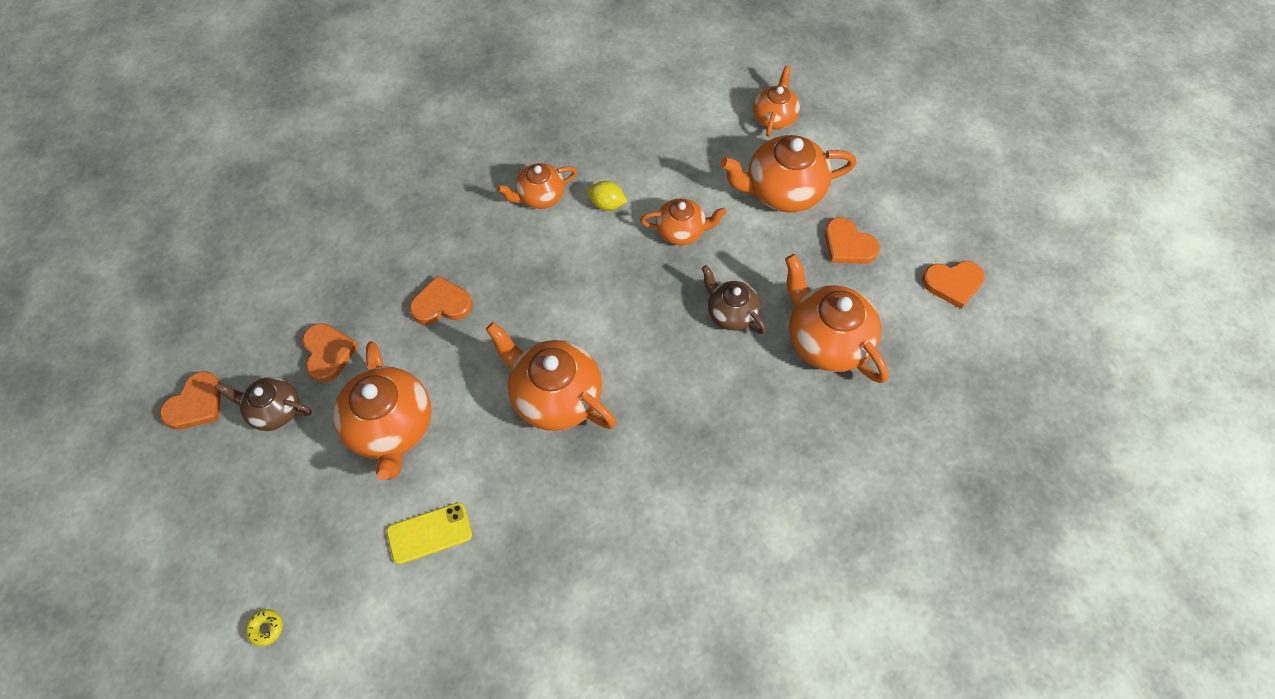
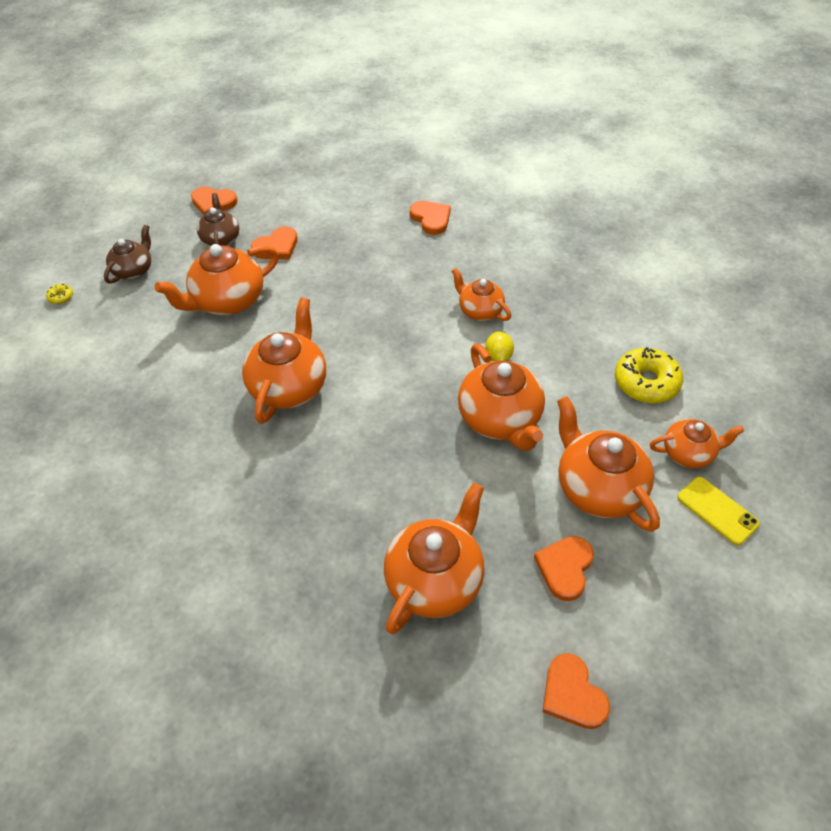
camera: 70 degrees right, 10 degrees down
(429, 533) = (148, 353): yellow phone -> yellow phone (717, 510)
(441, 304) = (345, 289): orange heart -> orange heart (431, 219)
(681, 231) = (500, 419): orange teapot -> orange teapot, size x1.68
(690, 111) = (646, 382): none -> yellow donut
(731, 313) = (428, 486): brown teapot -> brown teapot (134, 270)

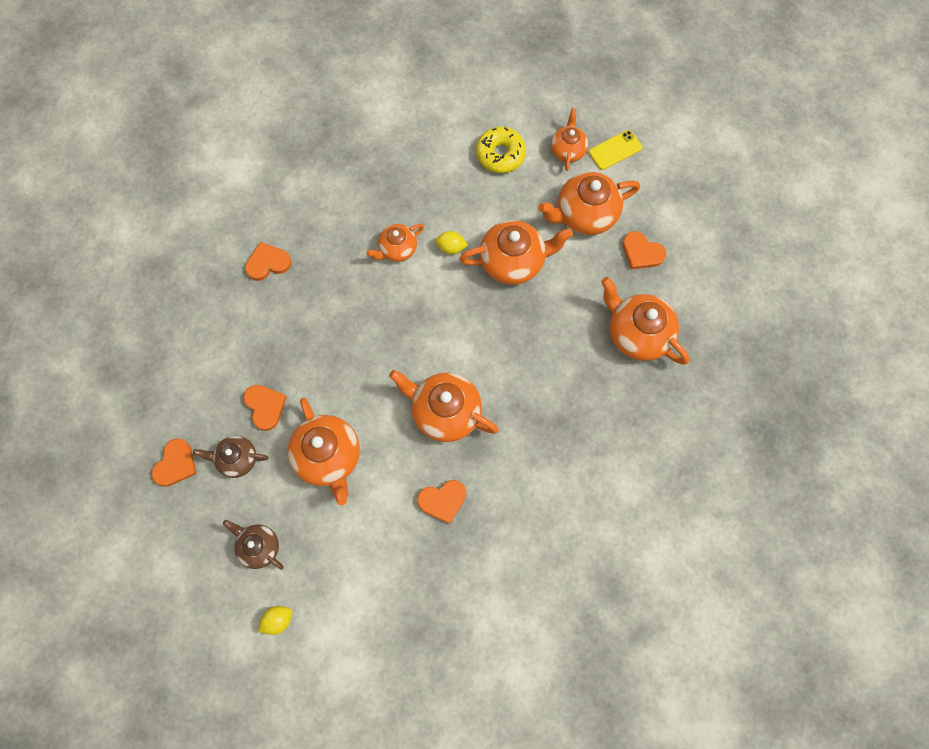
camera: 80 degrees left, 20 degrees up
(61, 297) = (278, 620): yellow donut -> yellow lemon
(572, 694) = (724, 272): orange heart -> orange heart (442, 500)

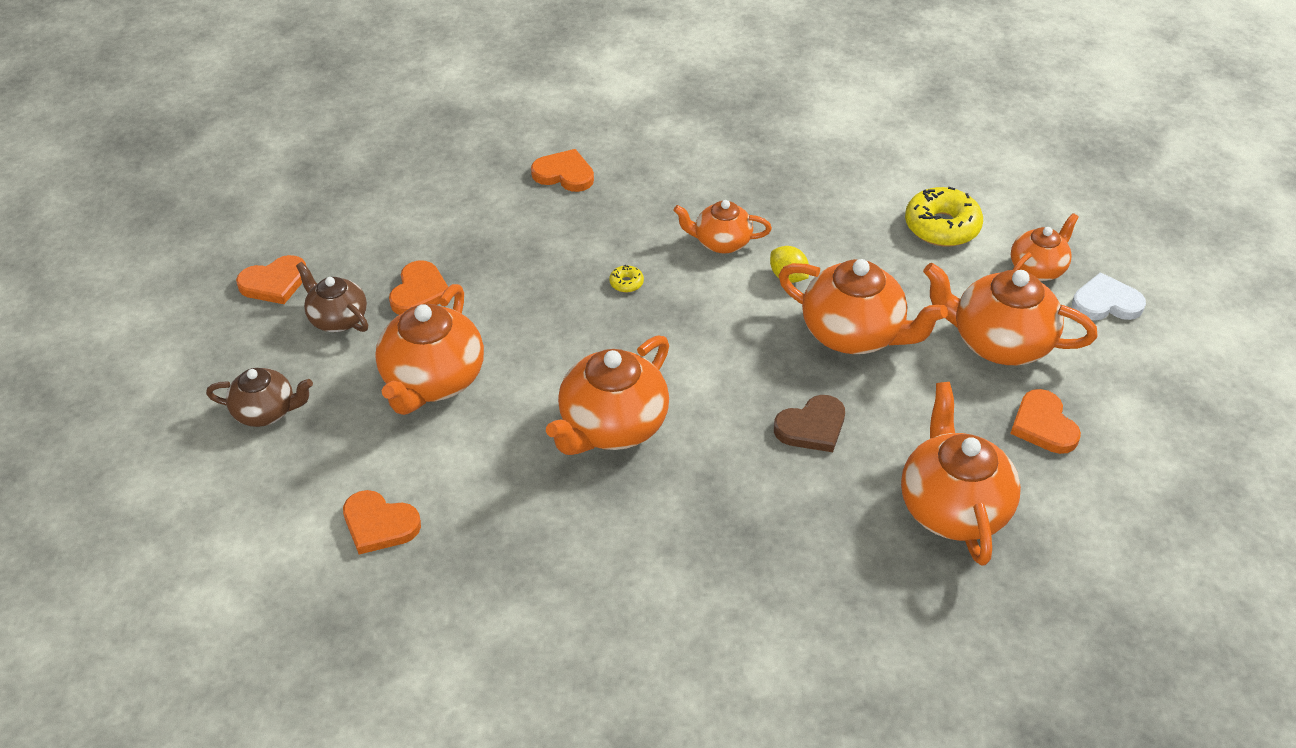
camera: 40 degrees right, 25 degrees down
(259, 547) = (266, 411): brown teapot -> brown teapot turned 105 degrees clockwise
(278, 620) = (203, 494): yellow lemon -> none
(371, 315) = (626, 283): none -> yellow donut
(442, 500) = (512, 511): orange heart -> orange heart (379, 524)
(445, 412) = (612, 426): orange teapot -> orange teapot turned 120 degrees counterclockwise
(540, 336) = (812, 427): none -> brown heart
(615, 150) = (1106, 303): yellow phone -> white heart

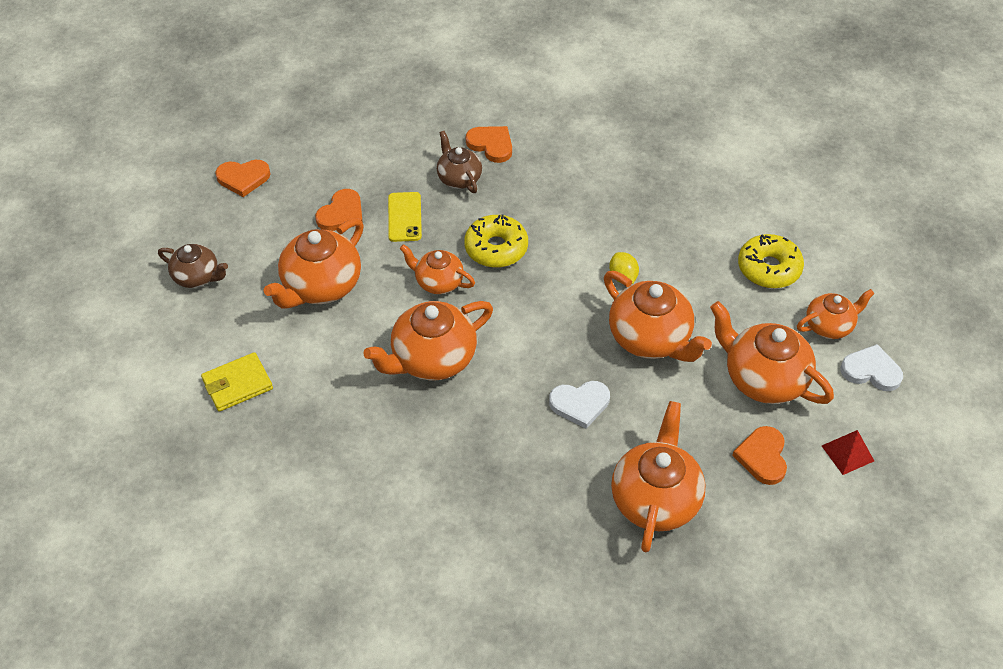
camera: 20 degrees right, 5 degrees up
(337, 318) = (275, 219): brown teapot -> brown teapot (459, 178)
(379, 524) = (237, 384): orange heart -> yellow wallet
(499, 276) = (404, 217): none -> yellow phone
(626, 283) = (496, 248): yellow donut -> yellow donut, size x2.32
(721, 242) = (585, 234): orange teapot -> orange teapot (438, 282)
(812, 427) = (580, 404): brown heart -> white heart
(1130, 395) = (847, 453): none -> red pyramid

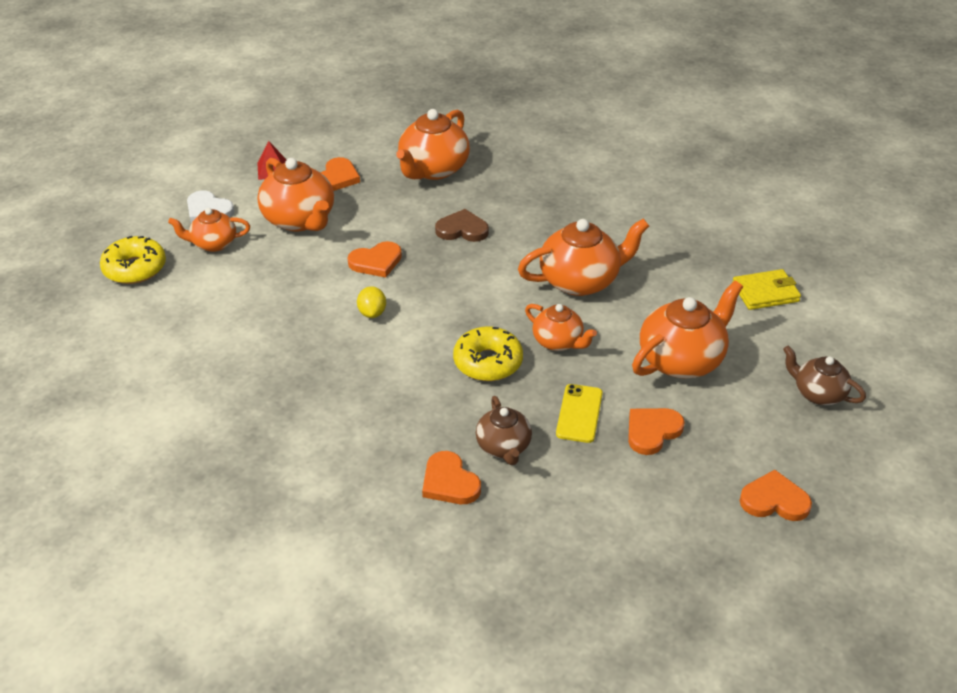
camera: 165 degrees left, 10 degrees down
(580, 404) = (462, 229): white heart -> brown heart
(650, 338) = (376, 262): orange teapot -> orange heart
(769, 268) = (228, 295): yellow donut -> yellow donut (135, 268)

